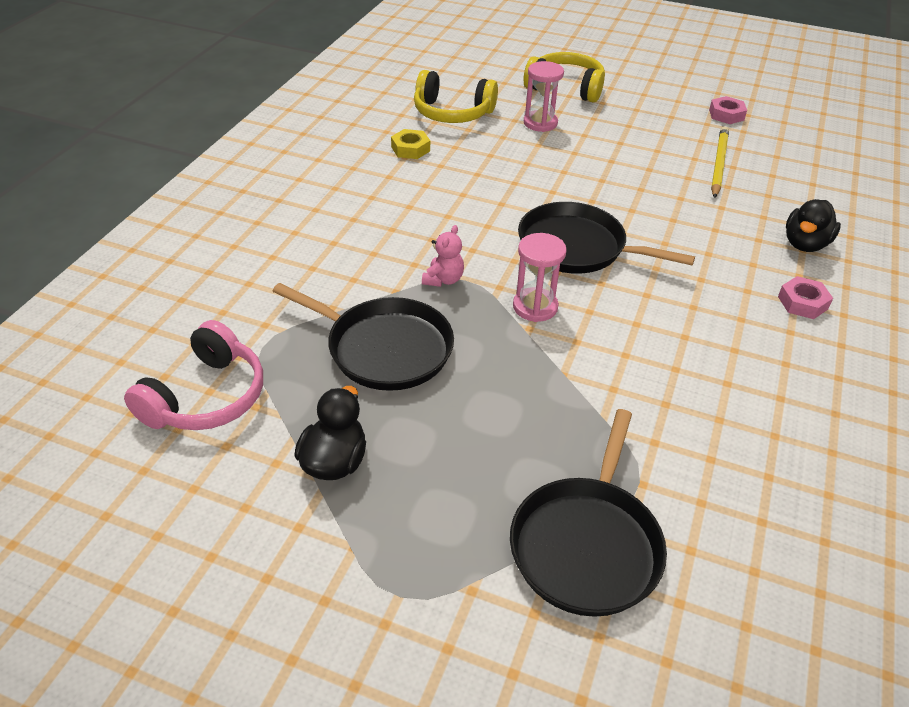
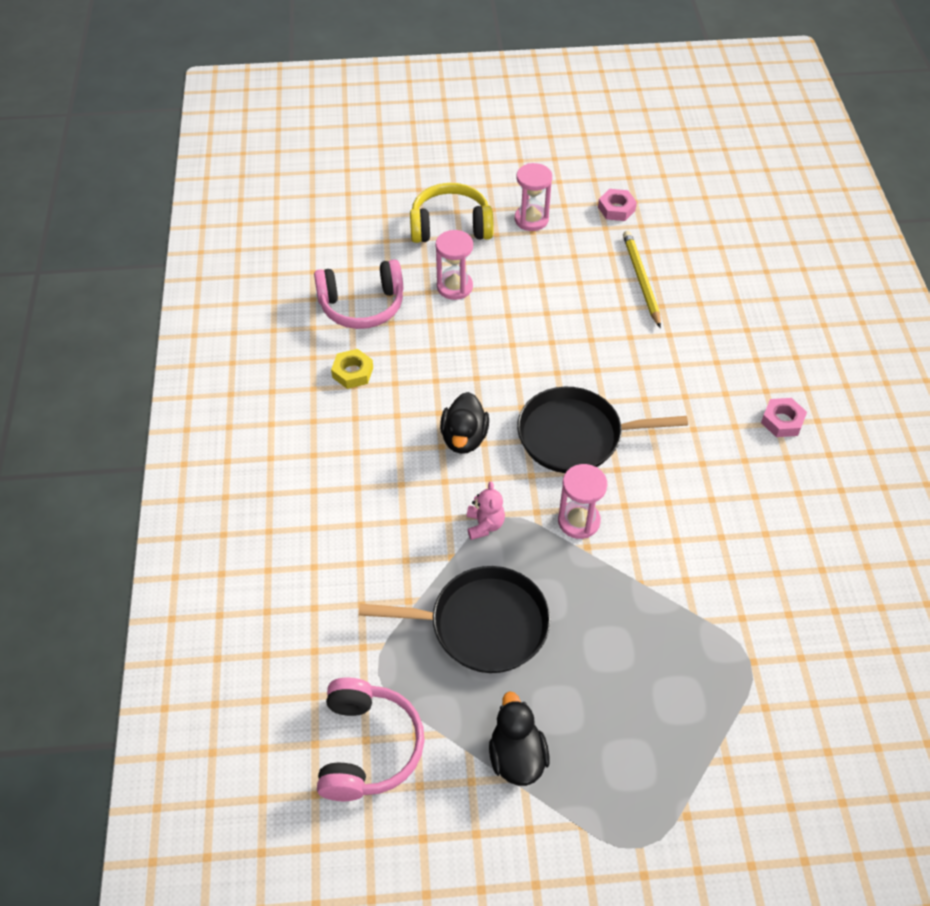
camera: 25 degrees left, 10 degrees up
(452, 113) = (362, 305): yellow headphones -> pink headphones
(587, 544) = (743, 735): black pan -> none
(641, 101) = (531, 219): none -> pink hourglass
(805, 244) = (755, 352): black duck -> black duck (464, 438)

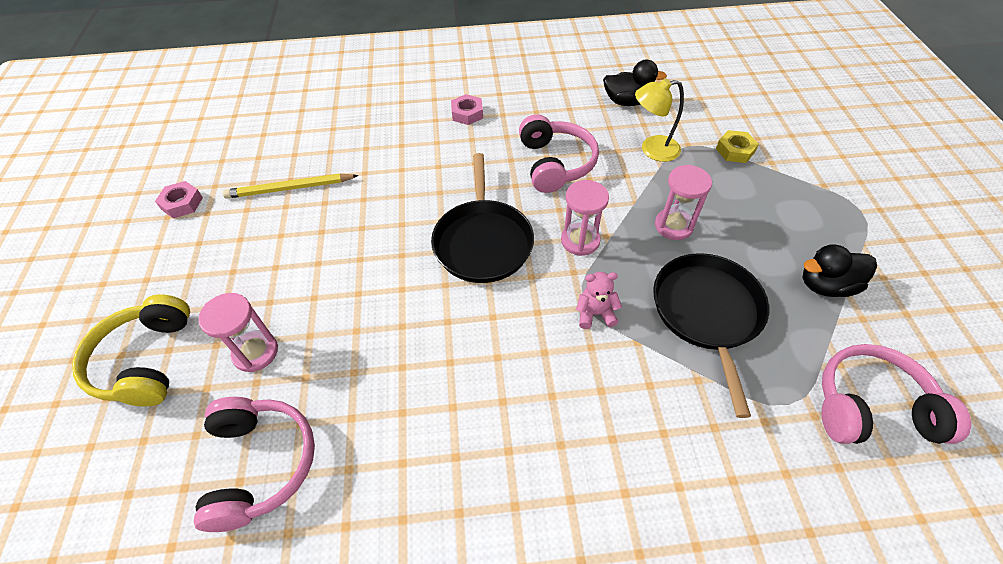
camera: 90 degrees left, 0 degrees up
(353, 372) = (380, 466): yellow nut -> yellow nut (735, 150)
(464, 438) = (486, 335): black duck -> black duck (627, 102)
(531, 219) = (168, 276): pink hourglass -> pink hourglass (673, 226)
(699, 507) = (555, 164): none -> pink headphones
(737, 615) = (652, 149): none -> yellow lamp

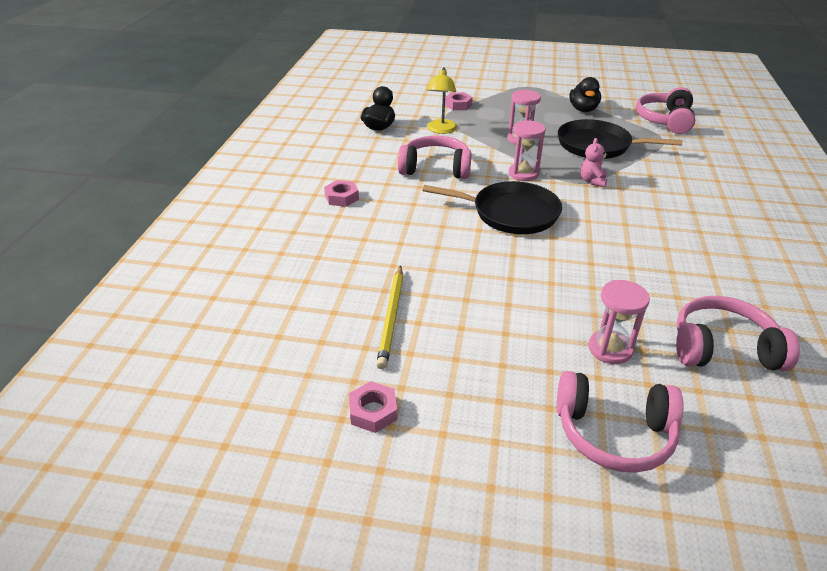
camera: 75 degrees left, 15 degrees down
(146, 360) = (613, 433): yellow headphones -> pink headphones
(735, 150) = (458, 105): yellow nut -> pink nut

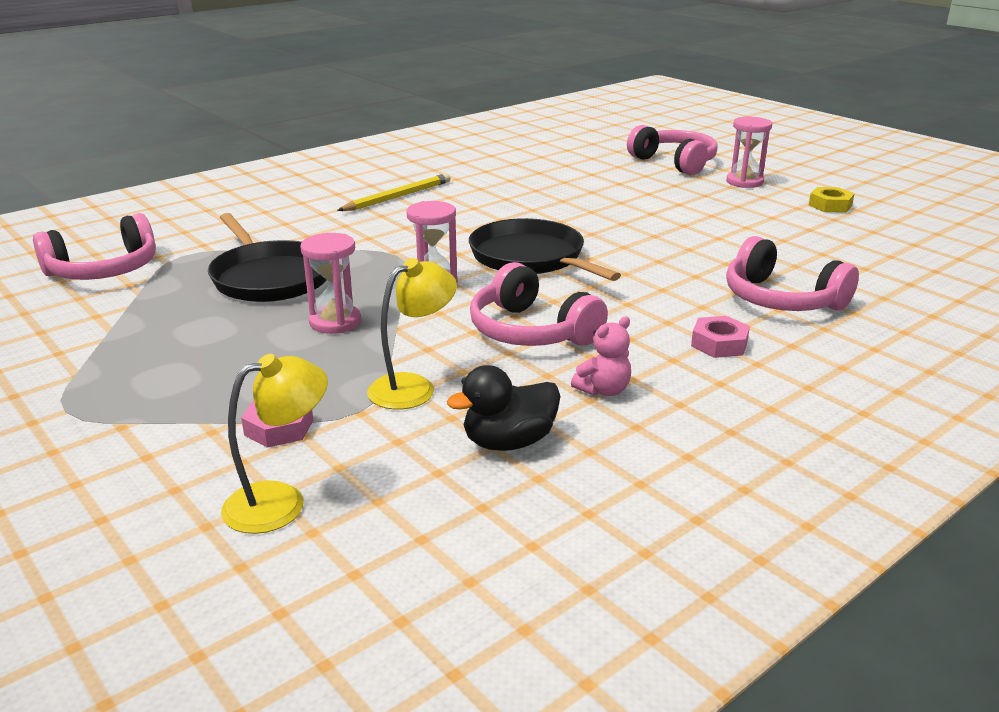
camera: 140 degrees left, 10 degrees down
(373, 411) = (830, 205): pink nut -> yellow nut
(392, 317) = (768, 235): yellow pencil -> yellow pencil (398, 197)
(419, 93) = (280, 502): none -> yellow lamp
(583, 109) = (136, 326): black duck -> none
(592, 181) = (378, 251): pink teddy bear -> pink teddy bear (603, 390)
(610, 349) = (614, 179): pink hourglass -> pink hourglass (744, 182)
(723, 348) = (538, 161): pink headphones -> pink headphones (781, 299)

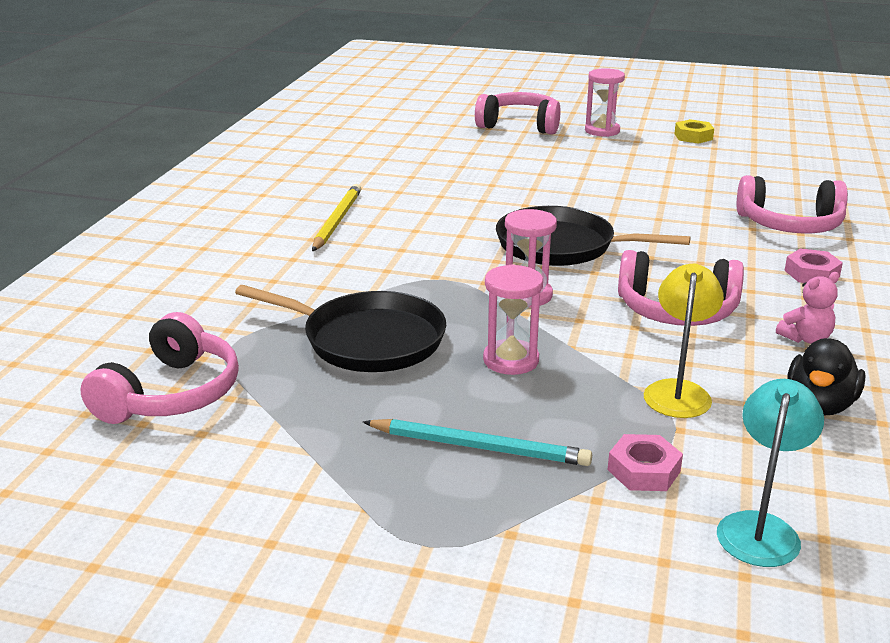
camera: 35 degrees left, 0 degrees up
(207, 367) = (479, 447): none -> turquoise pencil
(280, 502) = (760, 528): yellow lamp -> turquoise lamp
(603, 390) = (806, 338): pink teddy bear -> pink teddy bear turned 45 degrees clockwise

